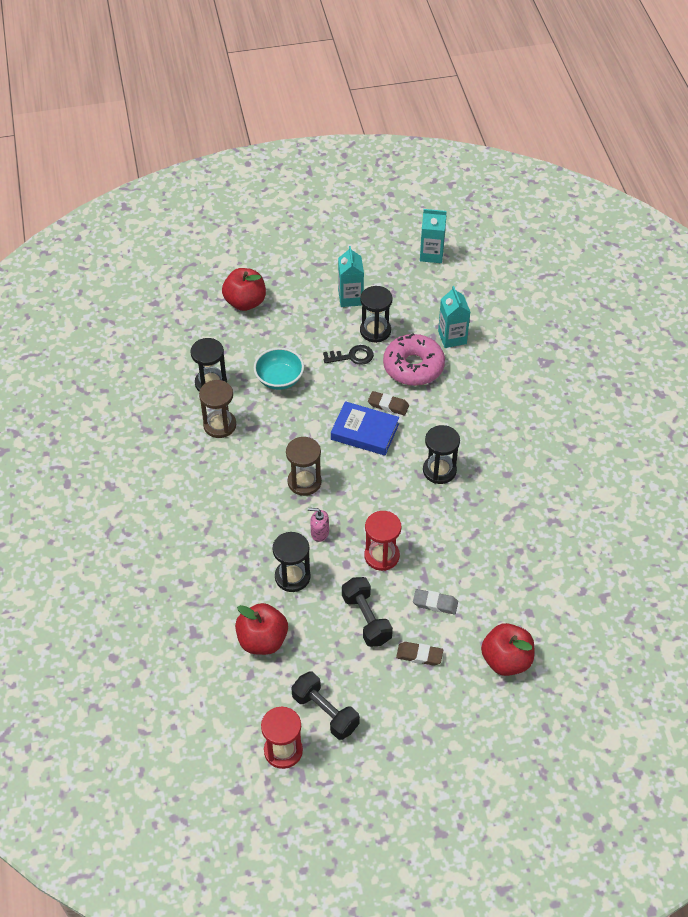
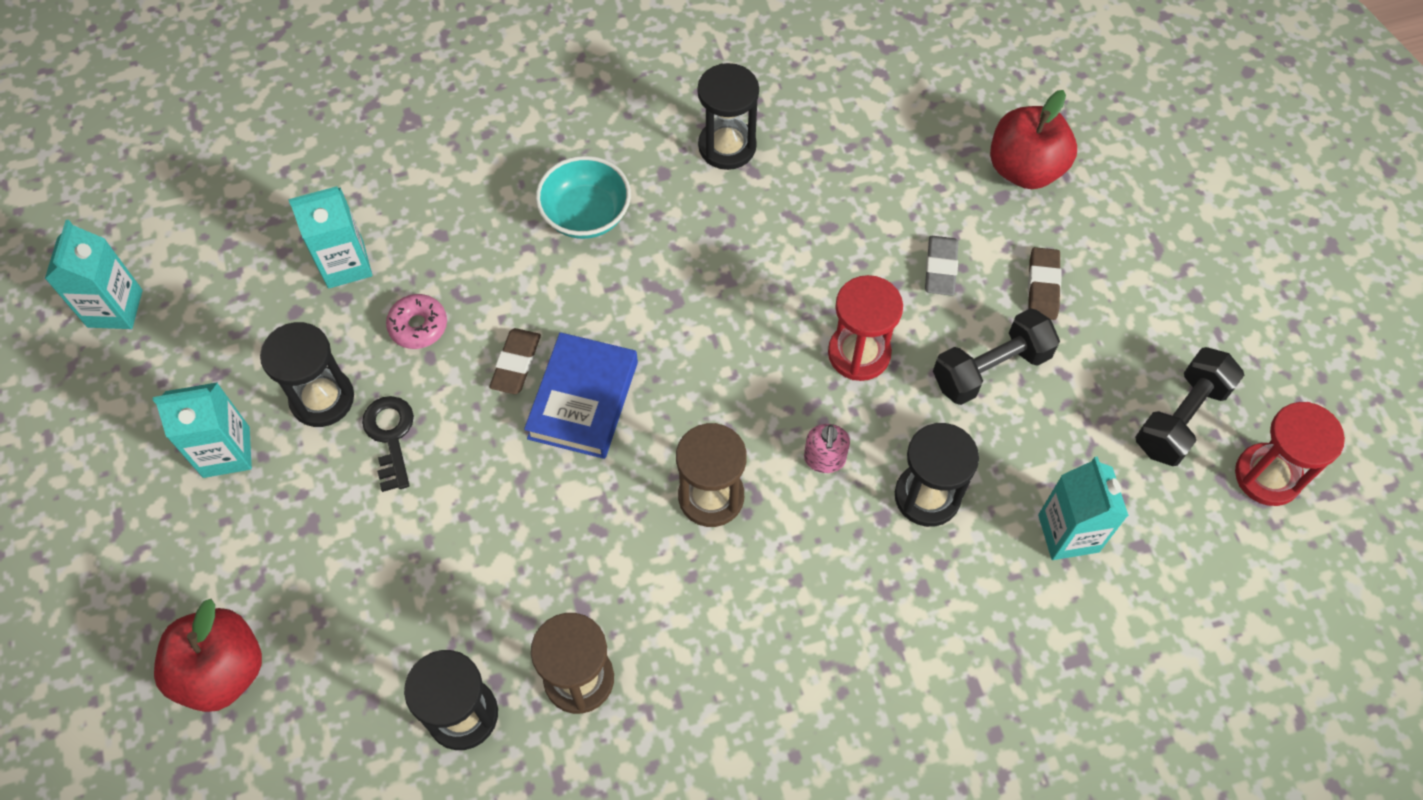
camera: 95 degrees left, 10 degrees up
(262, 640) = (1068, 533): red apple -> turquoise carton
(279, 379) = (450, 571): turquoise bowl -> turquoise bowl (586, 215)
(413, 366) = (418, 326): pink donut -> pink donut, size x0.50
(439, 470) = (664, 273): black hourglass -> black hourglass (727, 146)

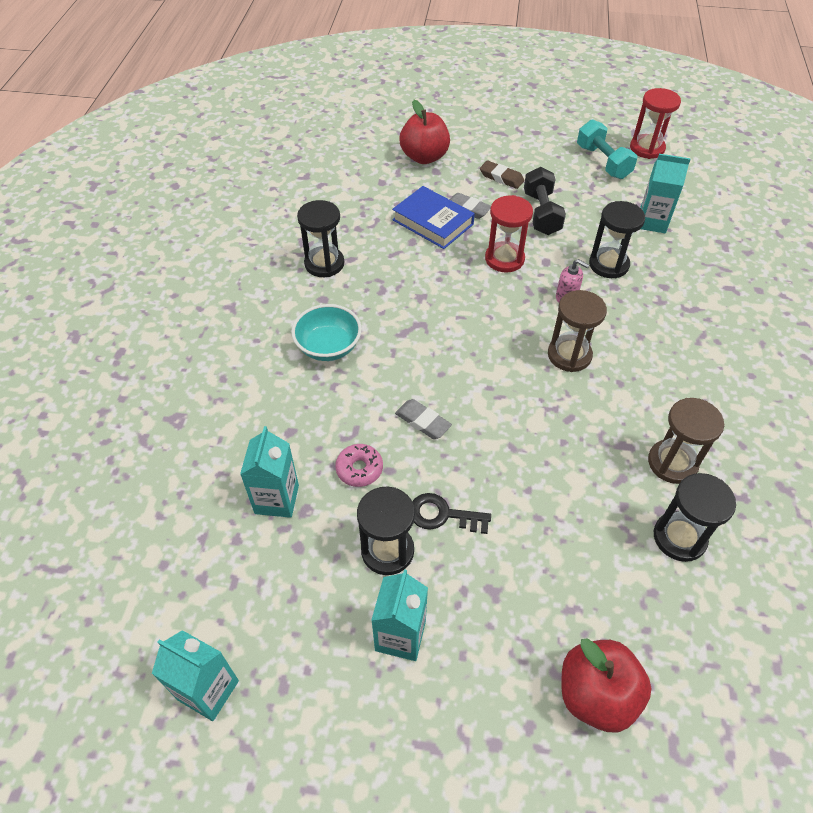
camera: 65 degrees left, 10 degrees down
(516, 364) = (423, 421): brown eraser -> grey eraser
(583, 400) = (470, 394): blue book -> blue book (433, 222)
(1180, 418) = (603, 162): black dumbbell -> turquoise dumbbell

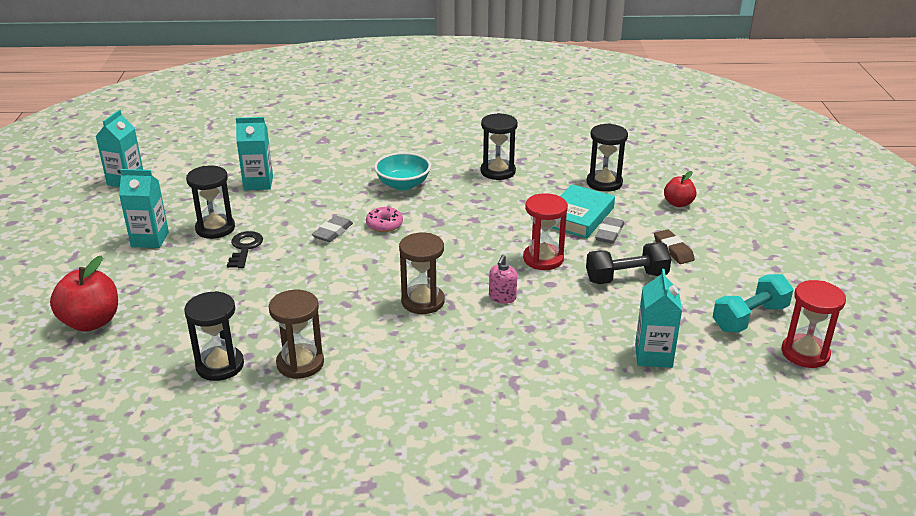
camera: 80 degrees right, 20 degrees down
(359, 469) = (285, 210): pink donut -> pink donut (384, 224)
(424, 157) = (678, 203): red apple -> red apple, size x0.60
(433, 222) = (578, 216): blue book -> turquoise book
(501, 177) = (673, 250): brown eraser -> brown eraser turned 45 degrees counterclockwise
(608, 264) = (563, 324): black hourglass -> black hourglass (604, 183)

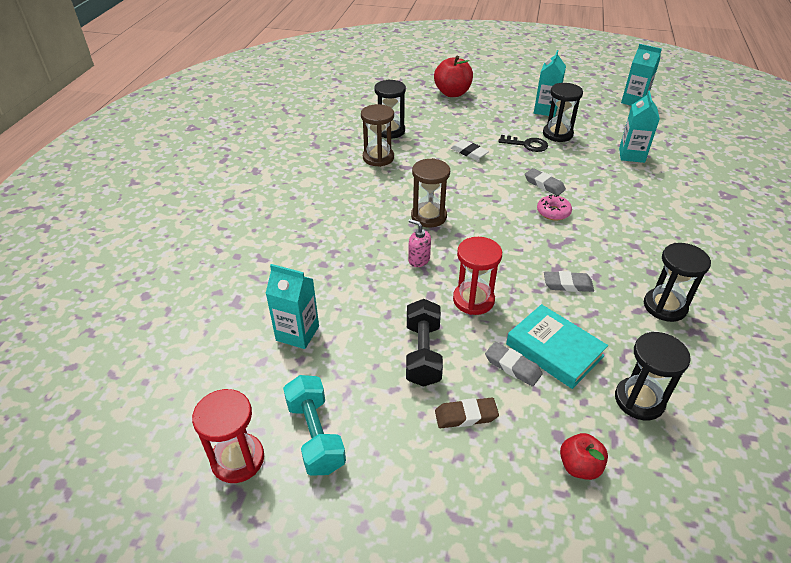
camera: 105 degrees right, 10 degrees up
(271, 288) = (469, 152): none -> white eraser
(403, 184) = (630, 233): turquoise bowl -> none
(494, 213) = (567, 284): none -> grey eraser

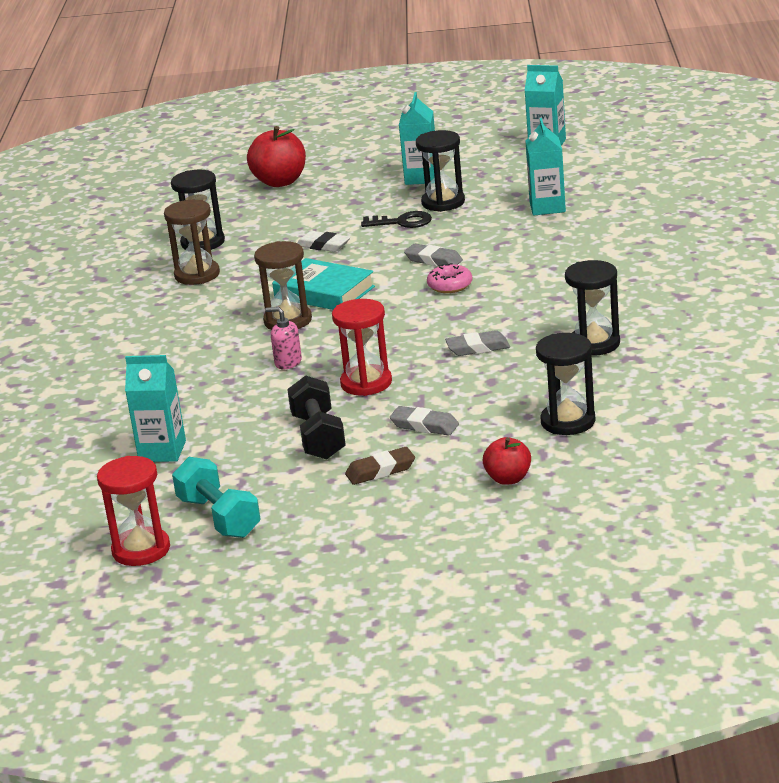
camera: 10 degrees left, 15 degrees down
(554, 350) = (469, 404): turquoise book -> turquoise book (324, 292)

